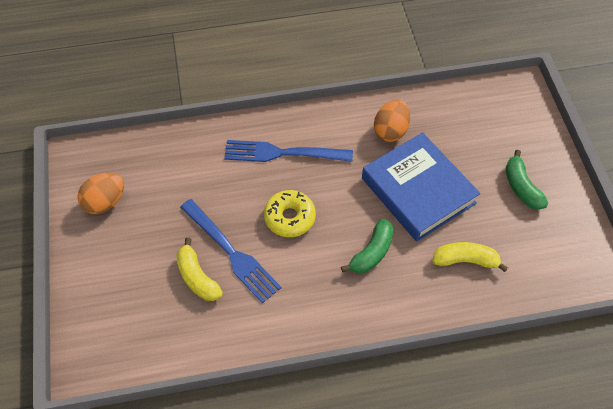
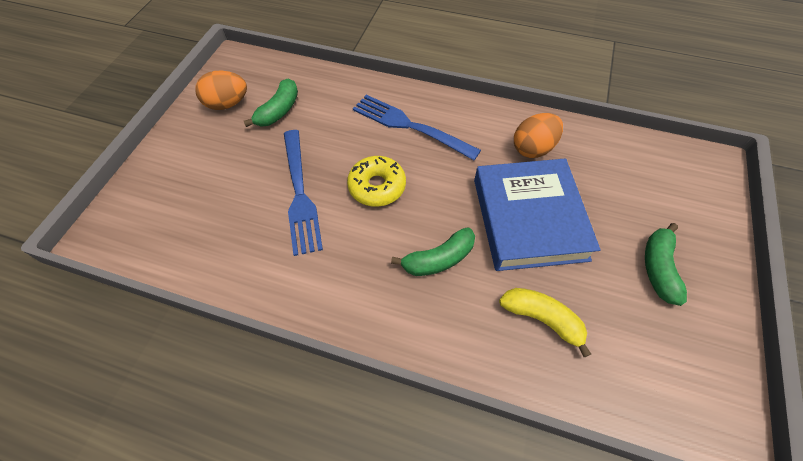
camera: 30 degrees right, 0 degrees up
(158, 188) = (279, 111): none -> green banana
(197, 277) = (253, 202): yellow banana -> none

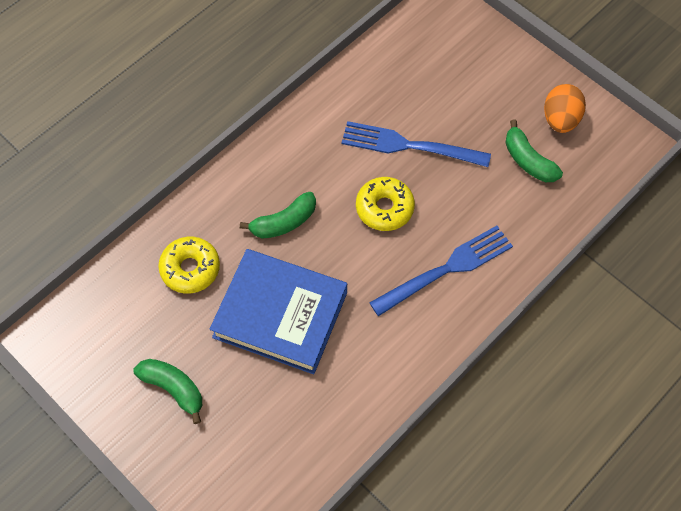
camera: 115 degrees right, 5 degrees up
(438, 259) = (284, 222): green banana -> green banana turned 120 degrees counterclockwise
(533, 148) = (356, 370): orange egg -> none
(542, 319) = (190, 269): yellow banana -> yellow donut

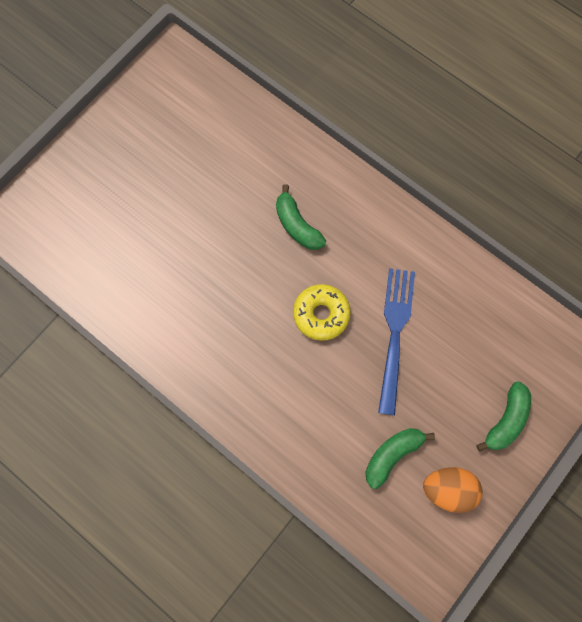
camera: 85 degrees right, 10 degrees up
(173, 388) = (133, 156): green banana -> green banana (506, 420)
(190, 269) = (243, 153): yellow donut -> none
(280, 314) = (204, 232): blue book -> none
(446, 269) = (260, 376): blue fork -> none

